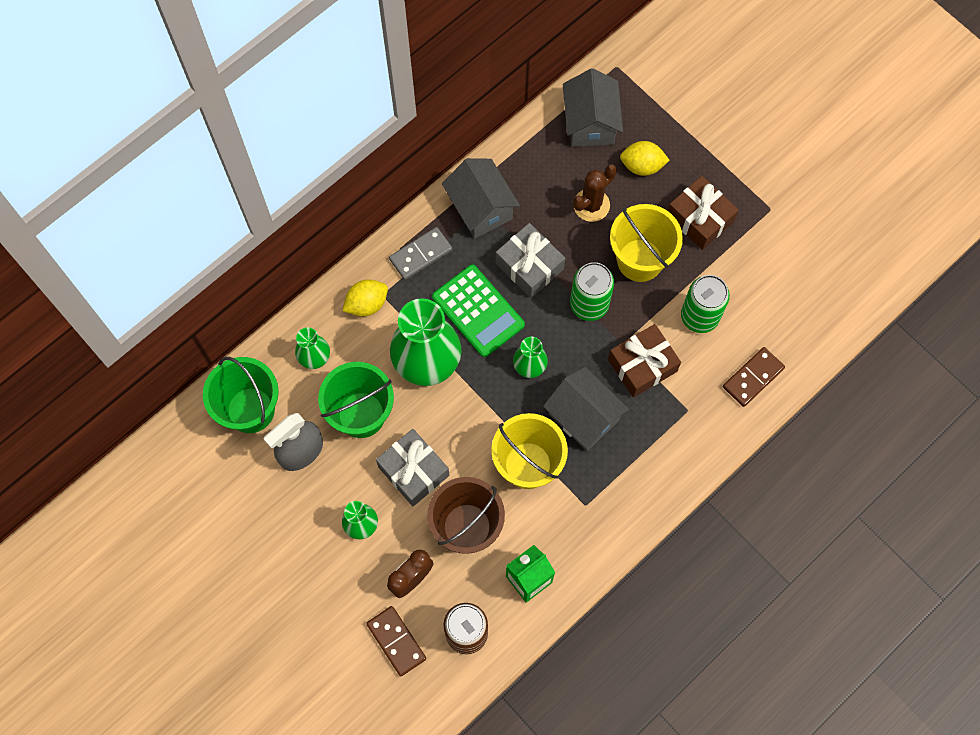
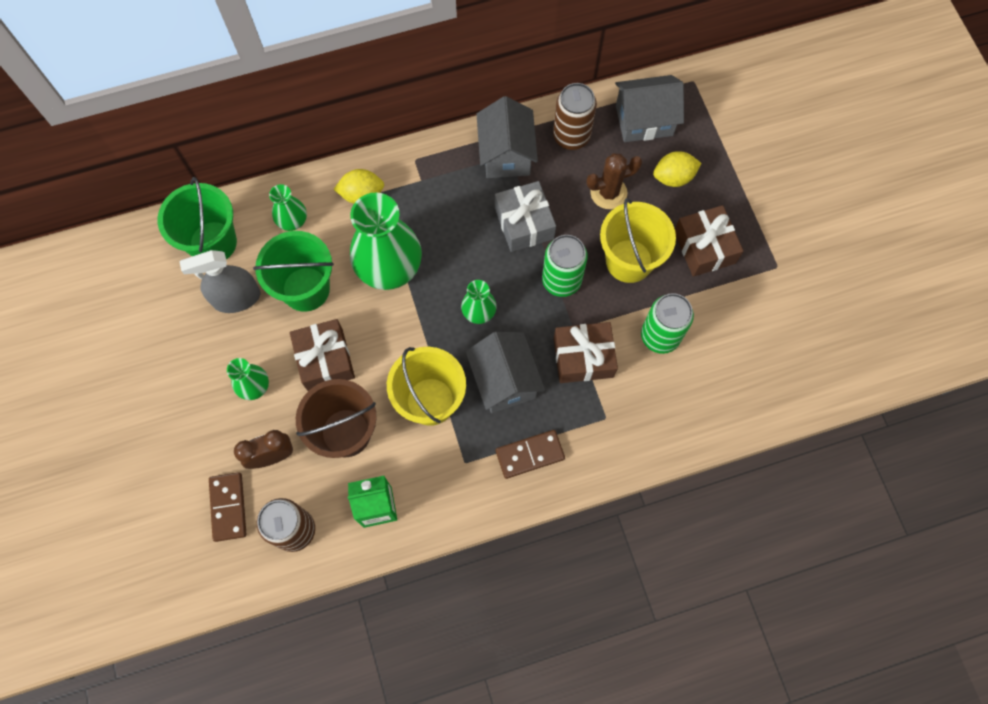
camera: 25 degrees right, 0 degrees up
(413, 471) = (325, 360): grey gift -> brown gift
(420, 254) = (432, 172): grey domino -> none
(478, 311) = (457, 243): green calculator -> none
(532, 166) = (571, 136): none -> brown can
(590, 123) = (644, 120): grey house -> grey house turned 60 degrees clockwise
(642, 166) = (673, 177): yellow lemon -> yellow lemon turned 45 degrees counterclockwise
(753, 377) = (683, 415): brown domino -> brown domino (530, 454)

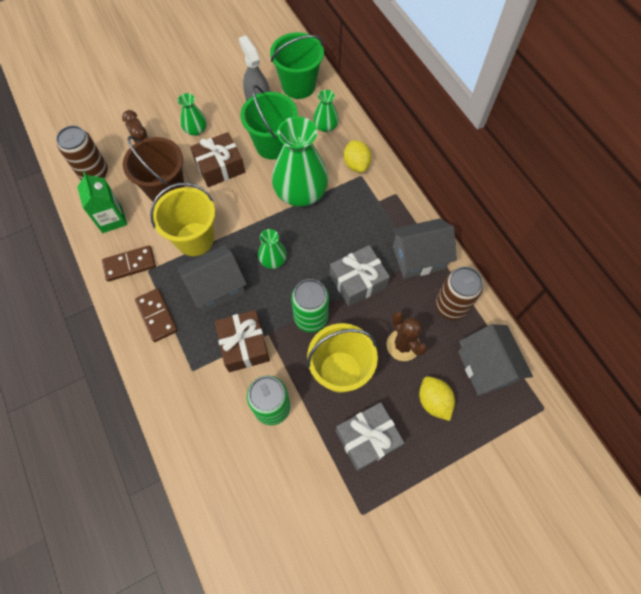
camera: 80 degrees right, 5 degrees down
(228, 507) = (110, 133): brown domino -> brown domino (130, 264)
(704, 247) = (367, 438): brown gift -> grey gift

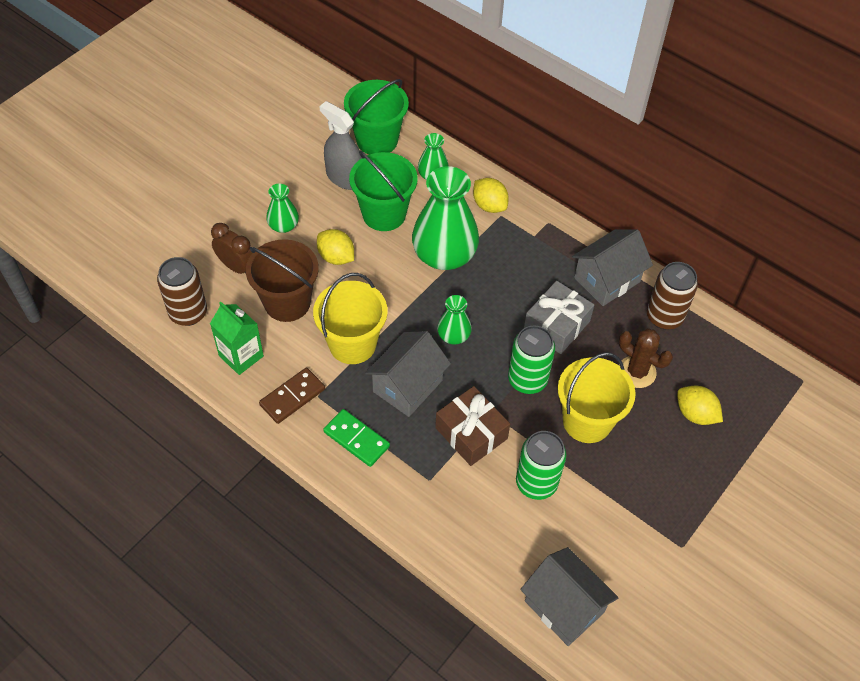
camera: 25 degrees left, 10 degrees down
(157, 316) = (356, 439): brown domino -> green domino
(220, 167) = (336, 257): brown gift -> yellow lemon
(367, 438) = (649, 474): grey gift -> none
(486, 367) = (729, 362): grey house -> grey house (564, 606)

